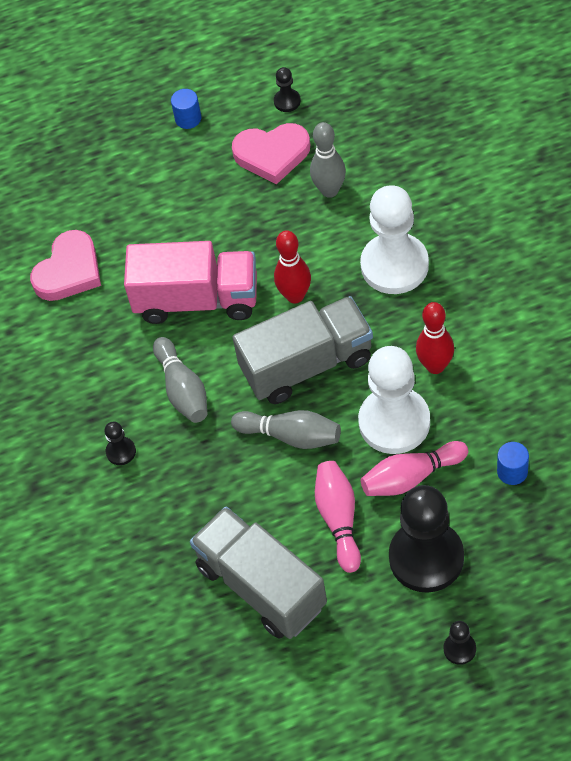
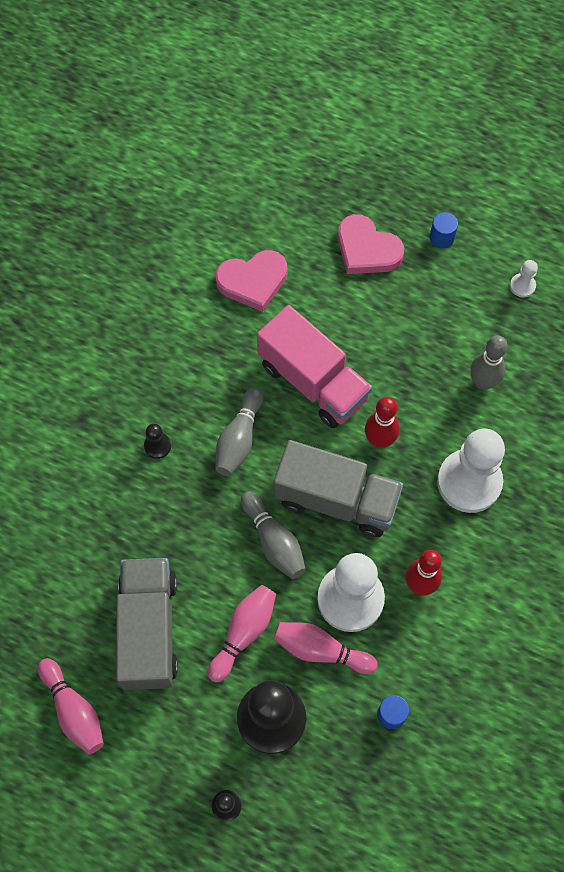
camera: 35 degrees right, 10 degrees up
(265, 698) = (74, 710): none -> pink bowling pin
(272, 154) = (471, 318): pink heart -> pink heart (367, 249)
(287, 101) = (522, 286): black pawn -> white pawn

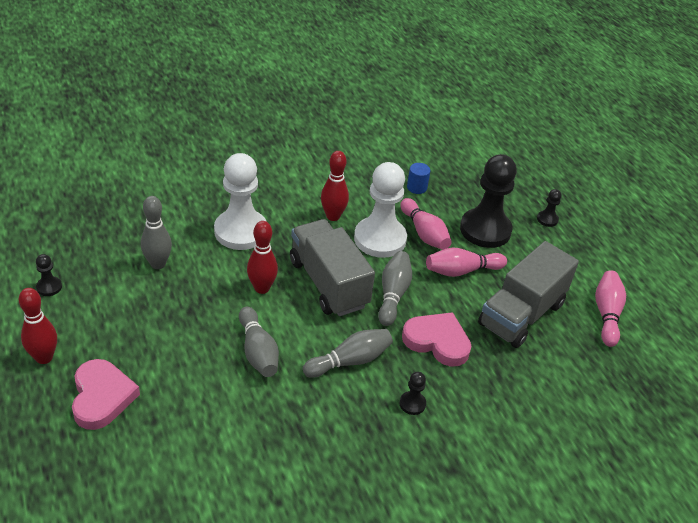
camera: 140 degrees left, 25 degrees down
(253, 281) = (210, 451): pink heart -> pink heart (437, 341)
(313, 381) = (258, 351): pink truck -> grey bowling pin
(441, 238) = (44, 357): blue cylinder -> red bowling pin
(522, 286) = (49, 287): white pawn -> black pawn

